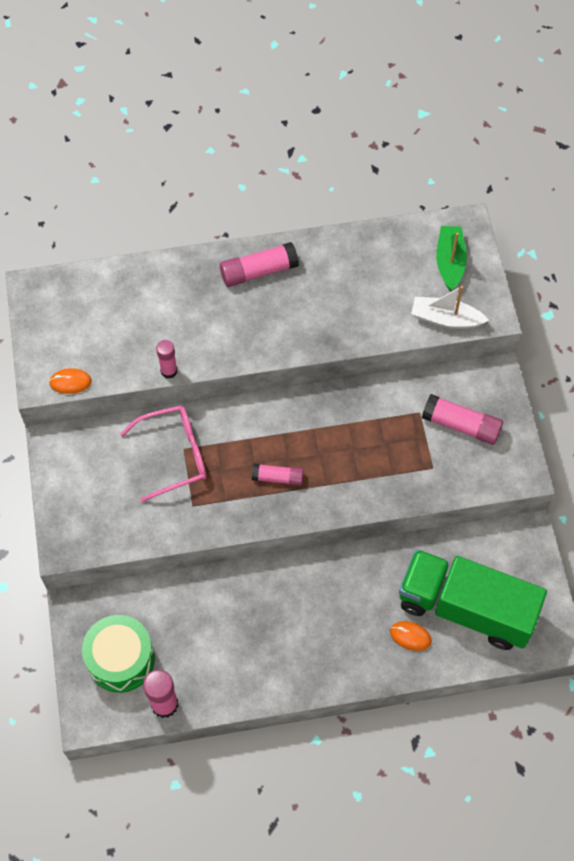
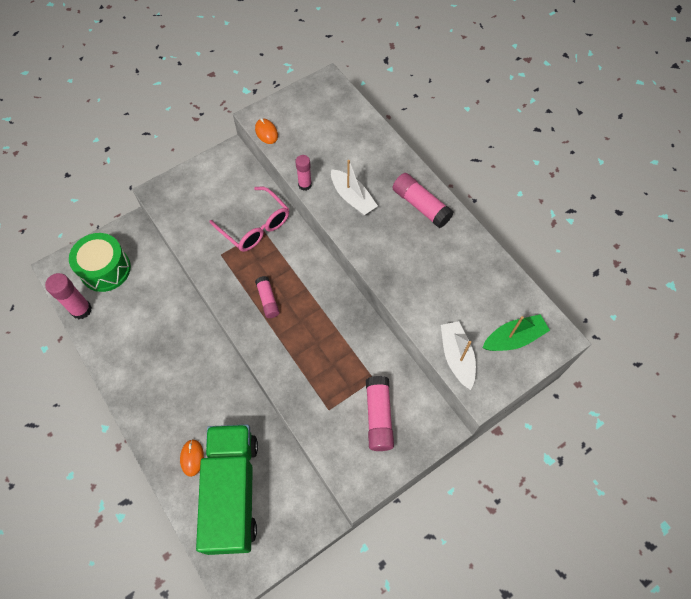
camera: 65 degrees right, 0 degrees up
(213, 331) = (352, 198): none -> white boat

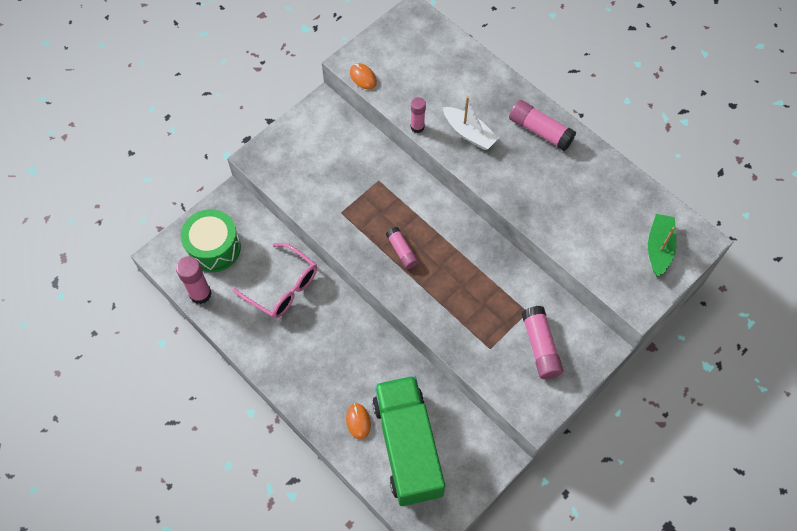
camera: 10 degrees left, 0 degrees up
(255, 227) = (369, 178): pink glasses -> pink glasses (283, 288)
(456, 357) = (608, 275): white boat -> none
(513, 338) = (658, 248): green boat -> green boat turned 45 degrees counterclockwise

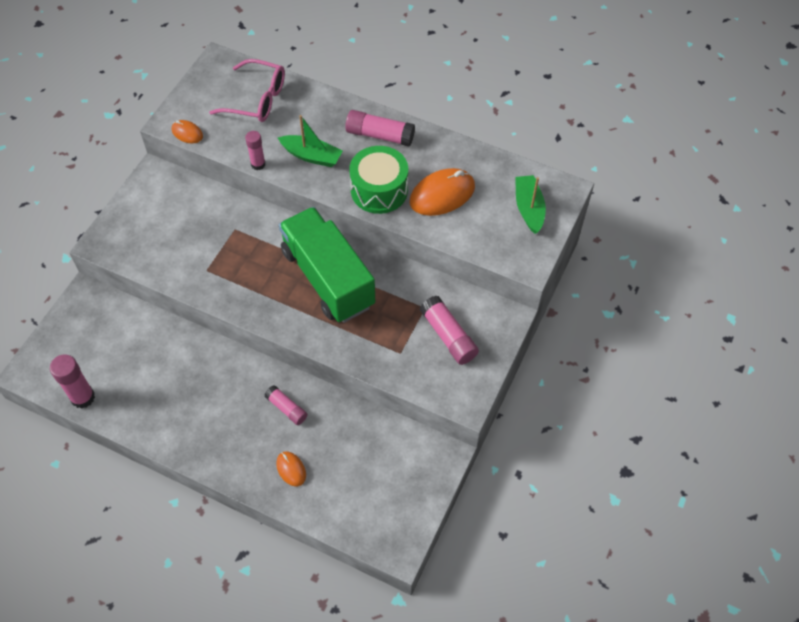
camera: 20 degrees left, 5 degrees down
(214, 248) = (82, 348): green drum -> green drum (379, 190)
(283, 288) = (169, 364): pink glasses -> pink glasses (257, 99)
(402, 251) = (281, 288): pink glue stick -> pink glue stick (286, 408)
(408, 447) = (350, 477): green truck -> green truck (328, 278)
(469, 133) = (312, 156): white boat -> green boat
(579, 209) = (442, 195): none -> orange mouse

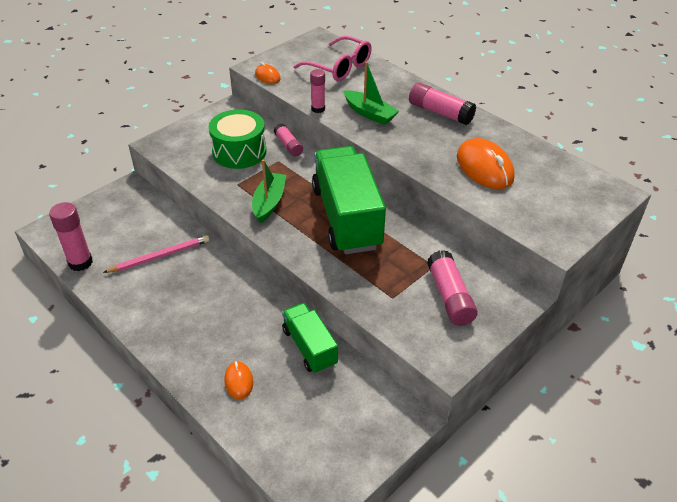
camera: 20 degrees right, 15 degrees down
(158, 366) = (160, 256): none -> pink pencil
(286, 408) = (261, 325): pink glue stick -> pink glue stick (288, 145)
(339, 416) = (309, 347): none -> green truck
(379, 190) = (422, 150): green drum -> green drum (239, 152)
(442, 195) = (484, 167): orange mouse -> orange mouse turned 75 degrees clockwise
(528, 208) = (572, 198): green boat -> green boat (269, 202)

